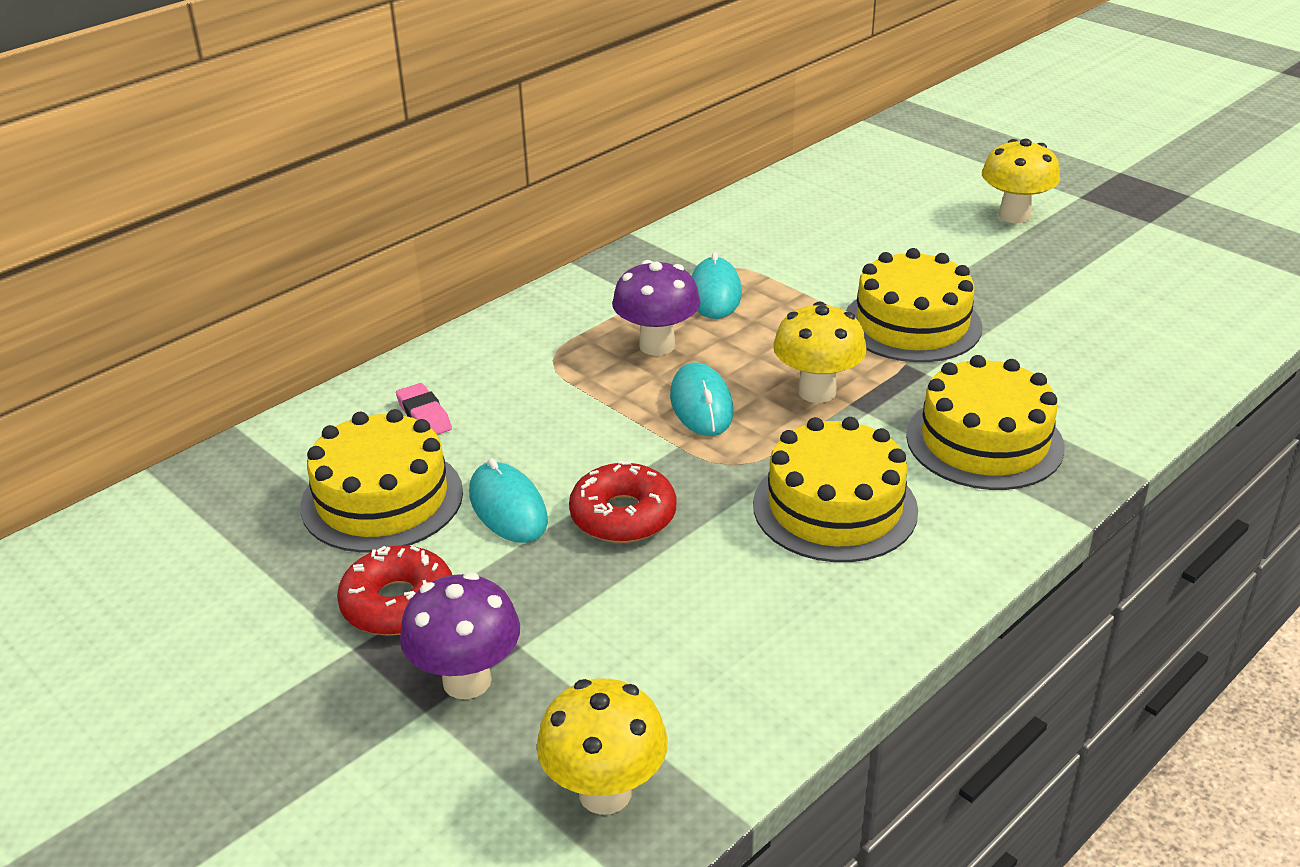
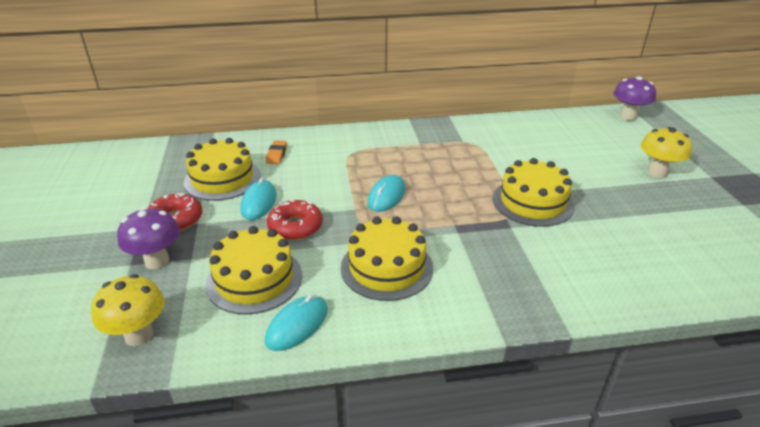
camera: 35 degrees right, 0 degrees up
(424, 416) = (277, 155): pink eraser -> orange eraser
(657, 345) = (400, 164): purple mushroom -> purple mushroom (628, 117)
(715, 293) = (453, 152): turquoise mouse -> turquoise mouse (297, 325)
(817, 392) = (445, 213): yellow mushroom -> none
(984, 441) = (500, 273): yellow cake -> yellow cake (254, 279)

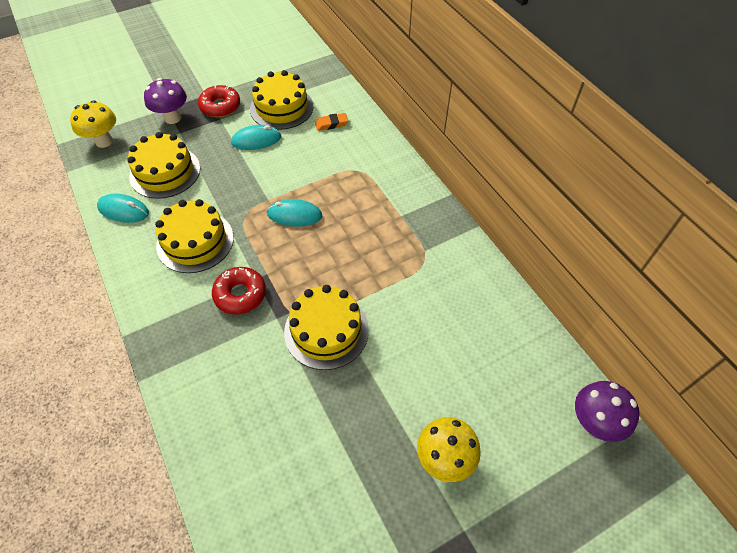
camera: 70 degrees right, 20 degrees up
(295, 226) = (231, 172): red donut -> red donut (240, 294)

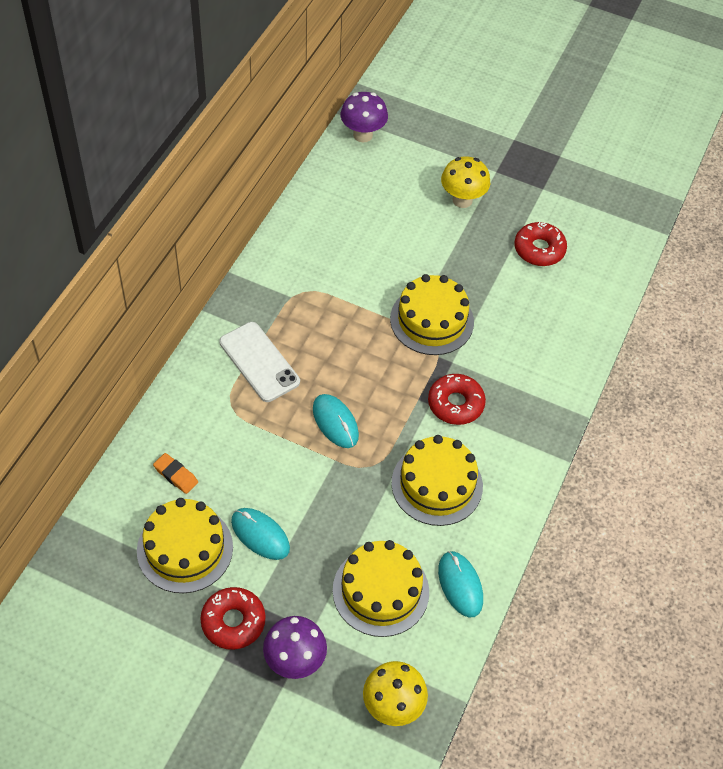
camera: 130 degrees left, 0 degrees up
(329, 488) = (539, 249): none -> red donut
(380, 201) = (259, 362): none -> white phone

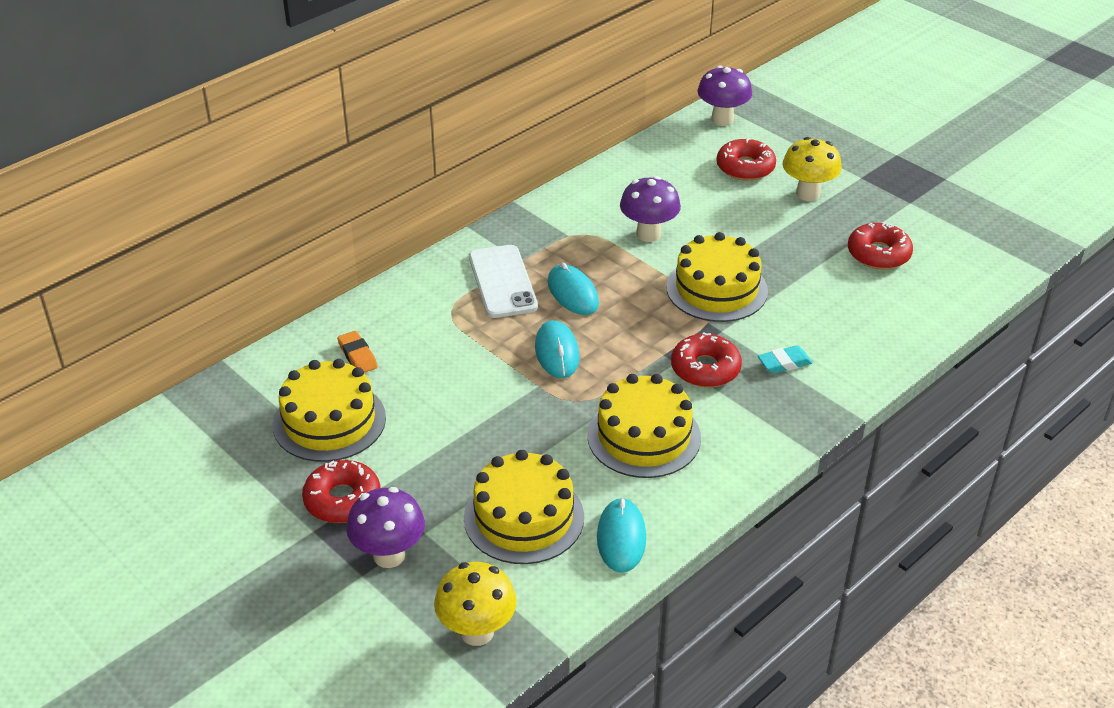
camera: 25 degrees right, 15 degrees down
(260, 535) = (417, 430): turquoise mouse -> turquoise mouse (572, 293)
(355, 277) = (648, 234): none -> purple mushroom
(402, 184) = (745, 167): none -> red donut
(511, 380) = (784, 363): none -> turquoise eraser

